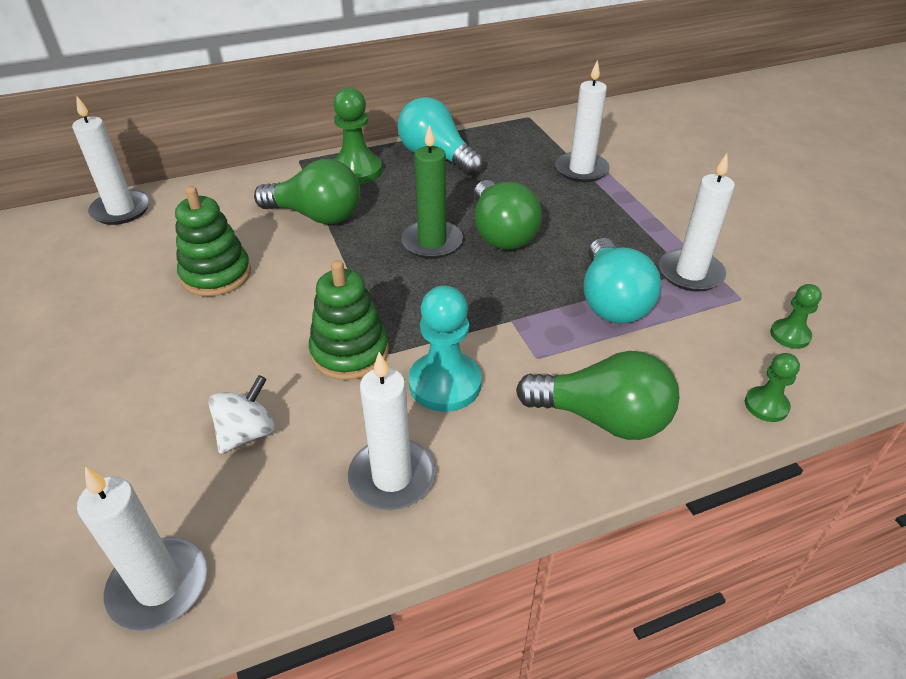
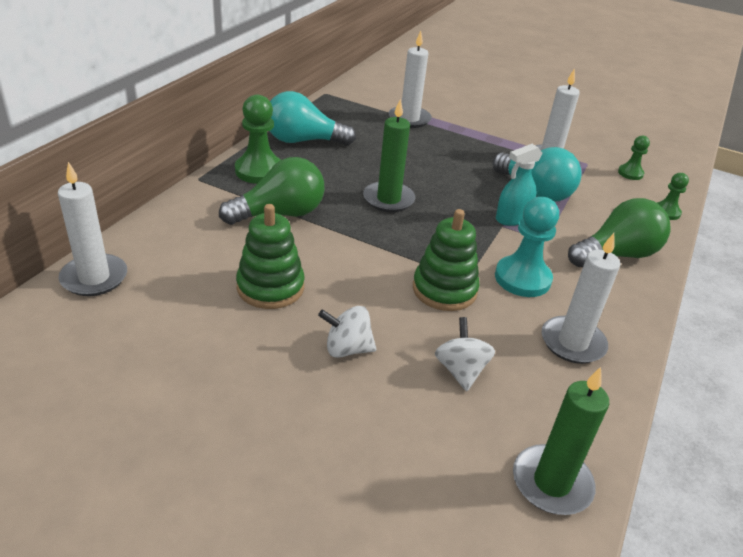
camera: 45 degrees left, 5 degrees down
(159, 586) = (551, 483): white candle -> green candle
(192, 357) = (347, 349): none -> white spinning top
(501, 233) = (421, 176): green light bulb -> none
(534, 317) = (512, 218): none -> turquoise spray bottle

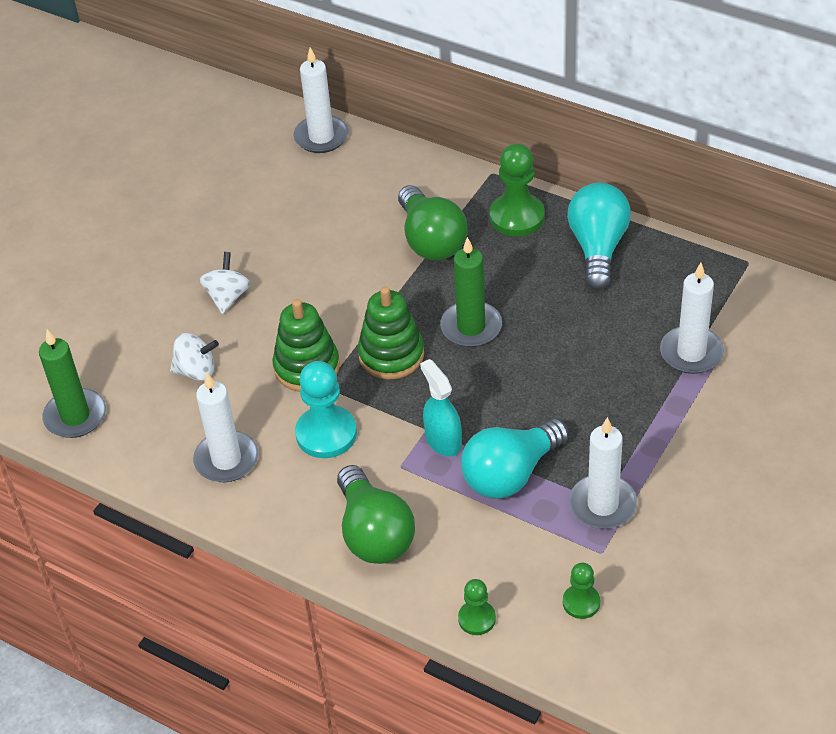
camera: 100 degrees right, 10 degrees up
(270, 287) = (309, 243): green stacking toy -> green stacking toy (391, 355)

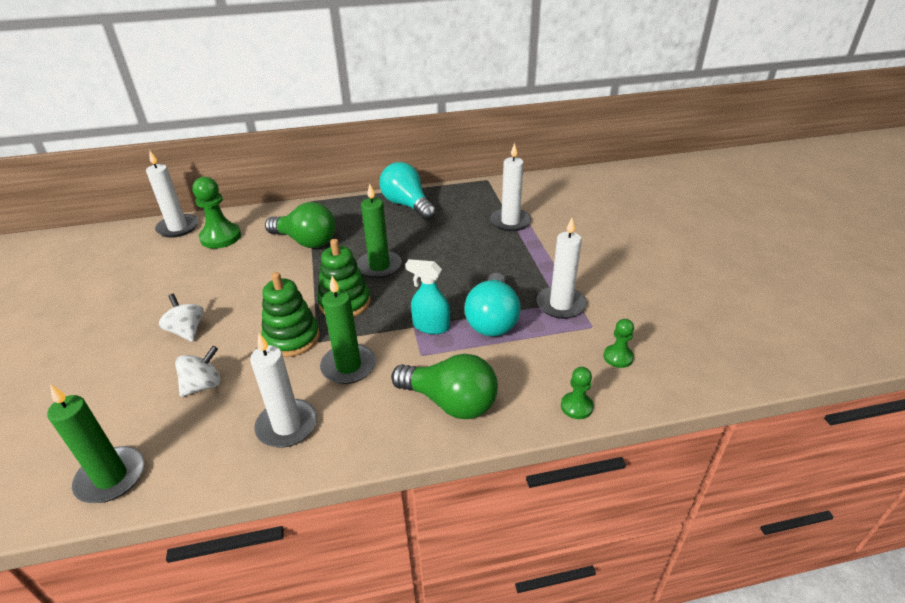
camera: 45 degrees left, 10 degrees down
(326, 434) = (348, 366): turquoise pawn -> green candle
(517, 217) = (346, 211): green pawn -> green pawn (221, 237)

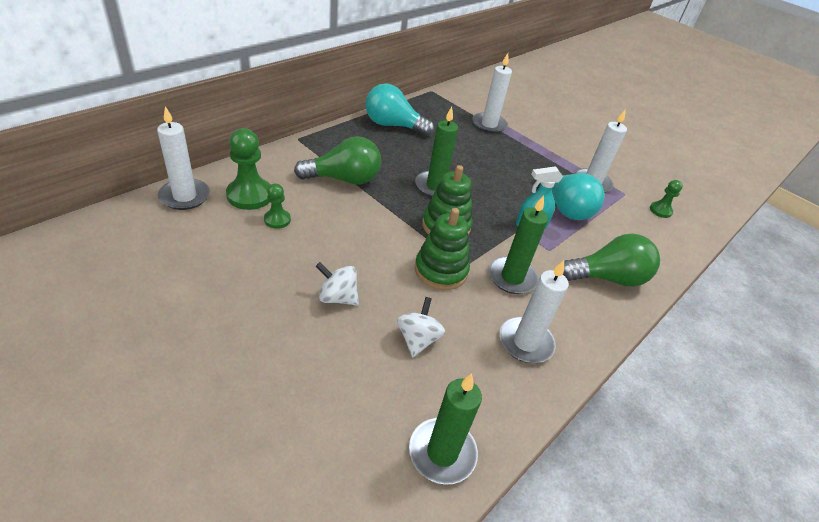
camera: 40 degrees left, 5 degrees up
(576, 406) = (675, 252): green pawn -> green pawn (277, 220)

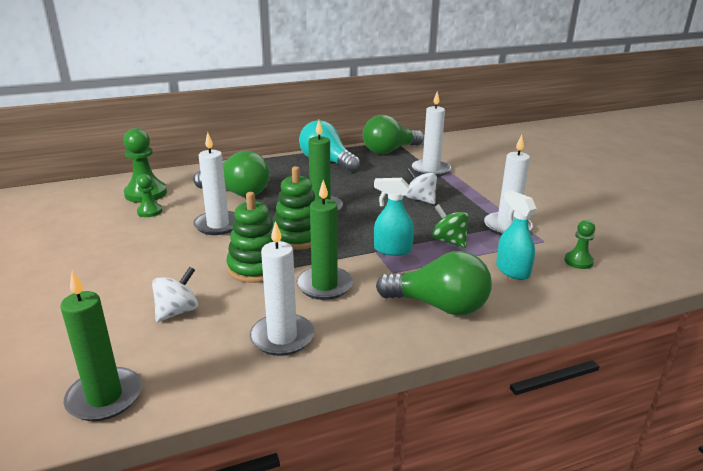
camera: 30 degrees right, 15 degrees down
(185, 196) = (96, 188): white candle -> white candle (218, 225)
(337, 297) = (140, 269): white spinning top -> white spinning top (420, 199)
(437, 104) = (389, 151): none -> green light bulb
(564, 207) = (449, 241): turquoise light bulb -> green spinning top
(627, 229) = (512, 270): none -> turquoise spray bottle

